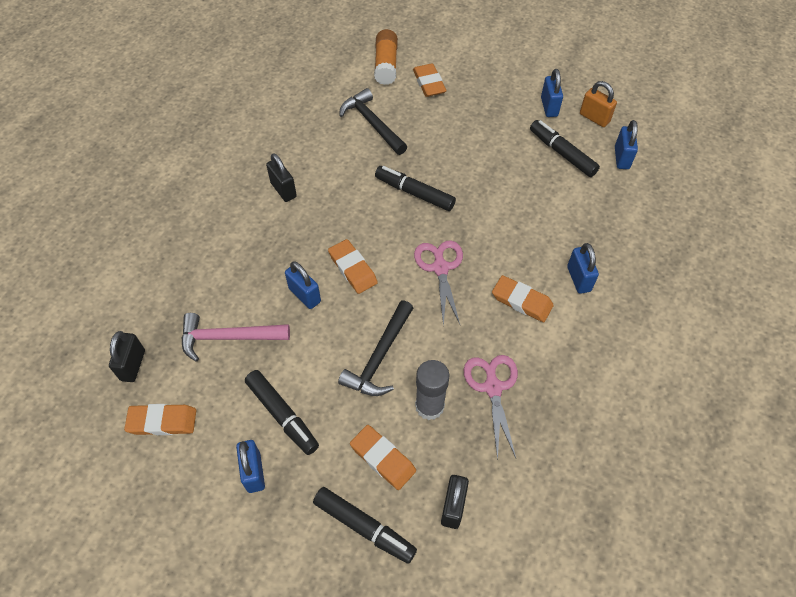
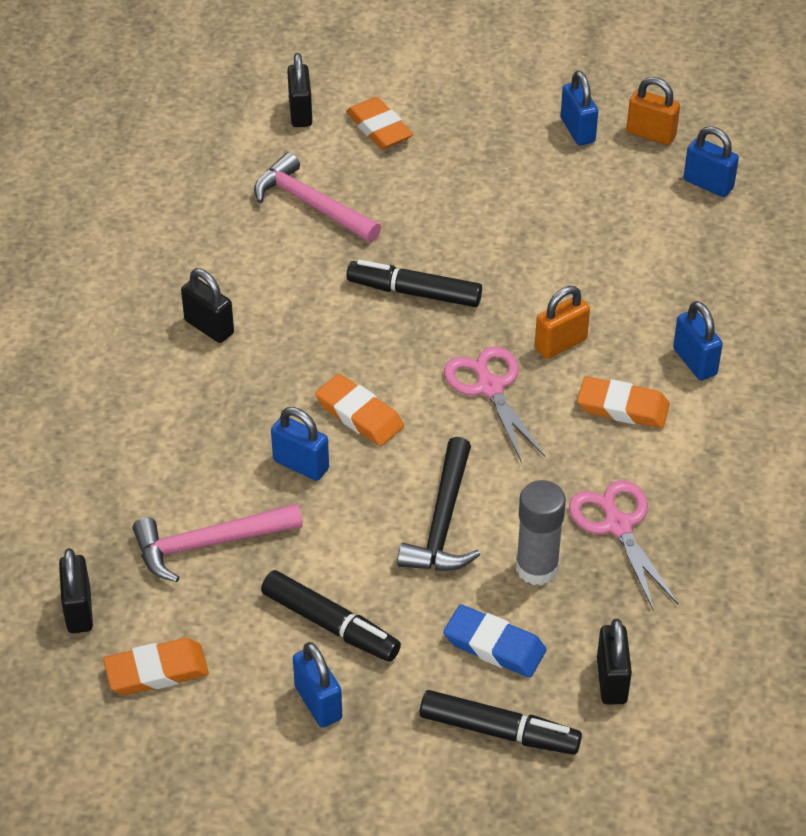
camera: 15 degrees left, 10 degrees down
(372, 123) = (311, 205): black hammer -> pink hammer
(382, 459) = (494, 646): orange eraser -> blue eraser
(386, 65) = (300, 113): orange glue stick -> black padlock
(495, 247) = (560, 344): none -> orange padlock
(562, 153) = (618, 194): black marker -> none
(621, 158) = (708, 184): blue padlock -> blue padlock turned 45 degrees counterclockwise

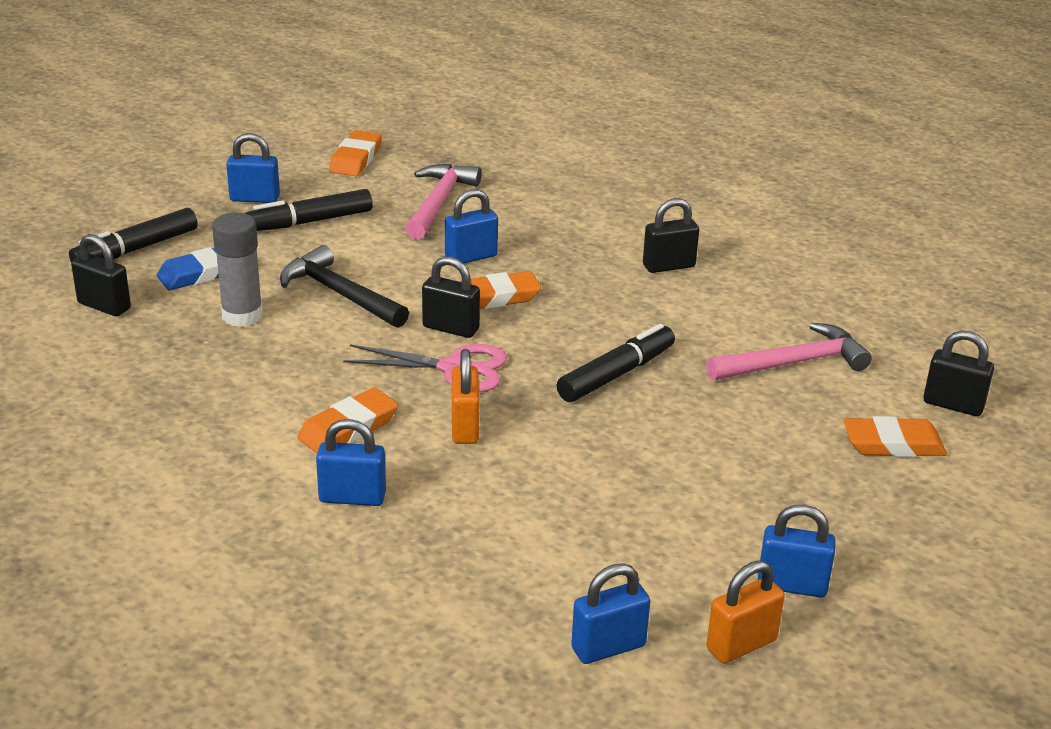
camera: 120 degrees right, 15 degrees down
(79, 610) = (438, 149): black padlock -> black padlock (451, 328)
(617, 525) = (230, 368): pink scissors -> none

